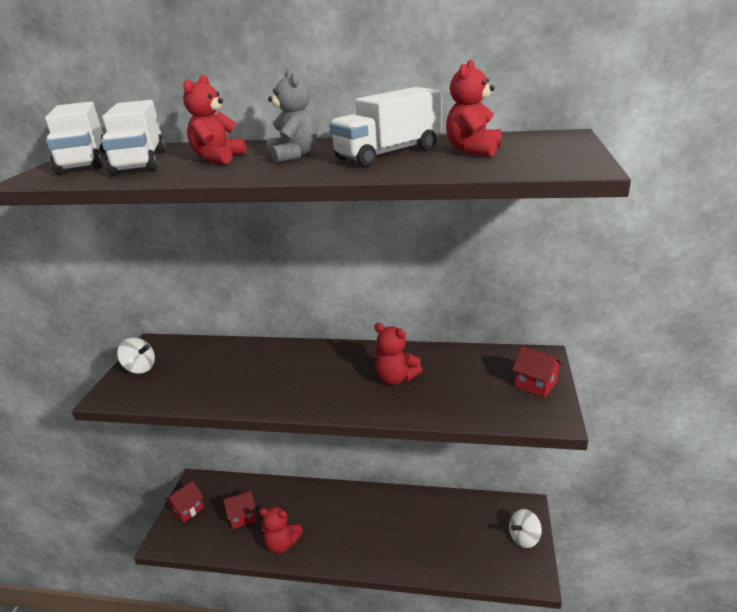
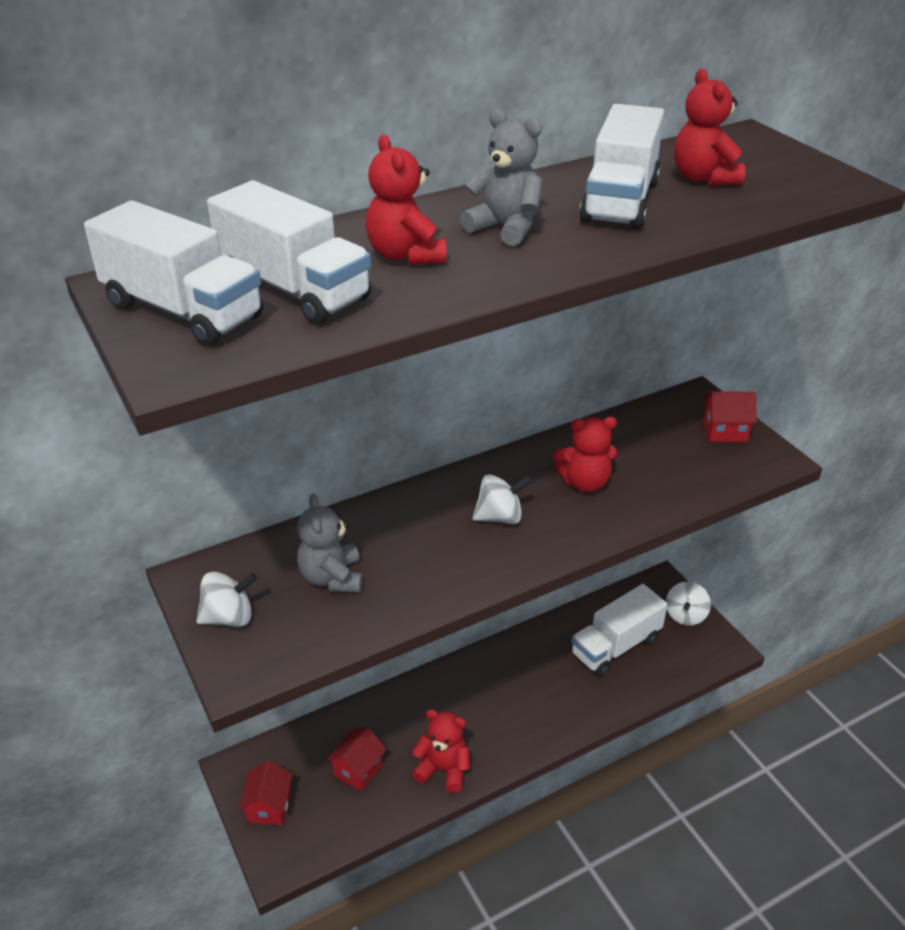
camera: 40 degrees left, 10 degrees up
(203, 370) = (332, 577): none -> grey teddy bear
(282, 543) = (443, 769): red teddy bear -> red teddy bear turned 135 degrees counterclockwise
(322, 376) = (500, 517): none -> white spinning top
(454, 531) = (615, 646): none -> white truck

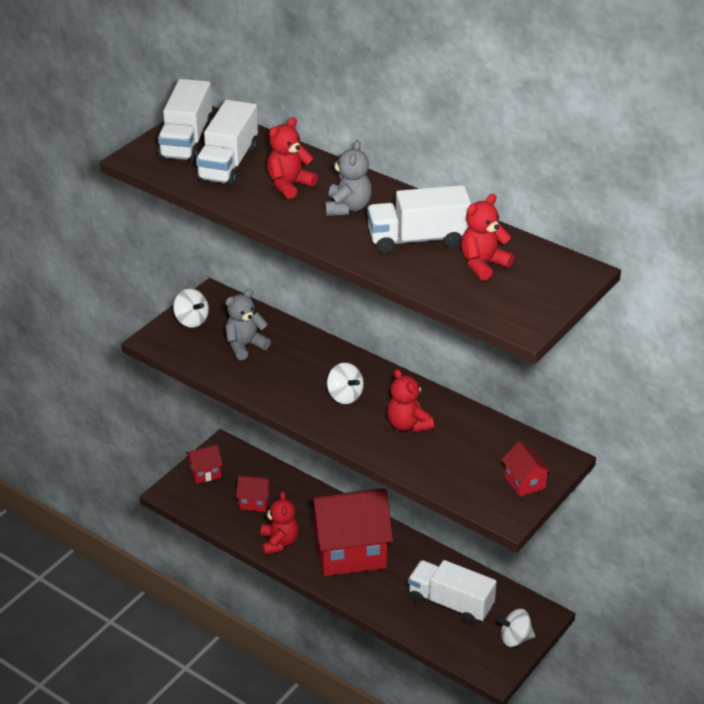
camera: 65 degrees right, 0 degrees up
(495, 704) = (350, 551): none -> red house

